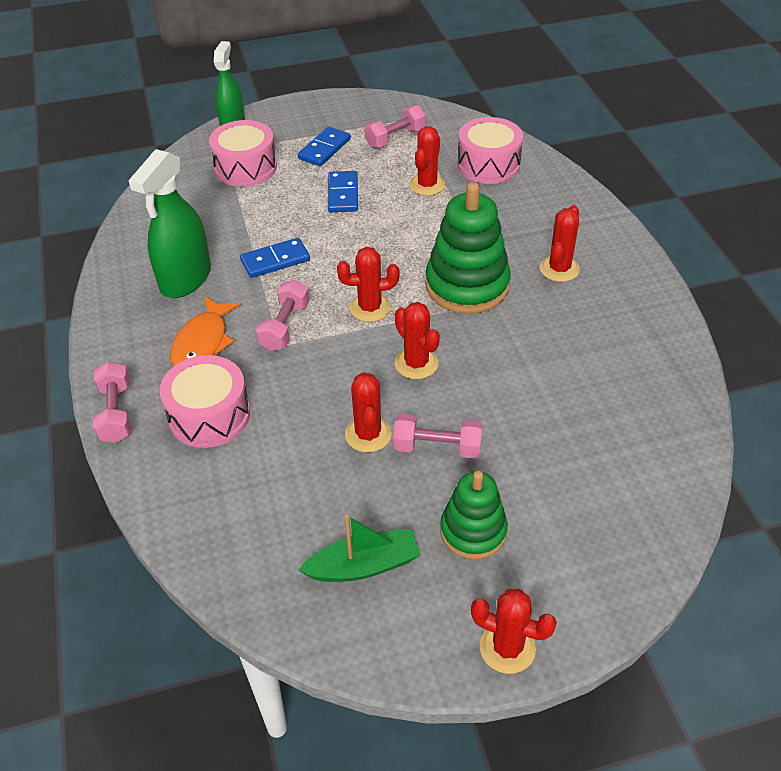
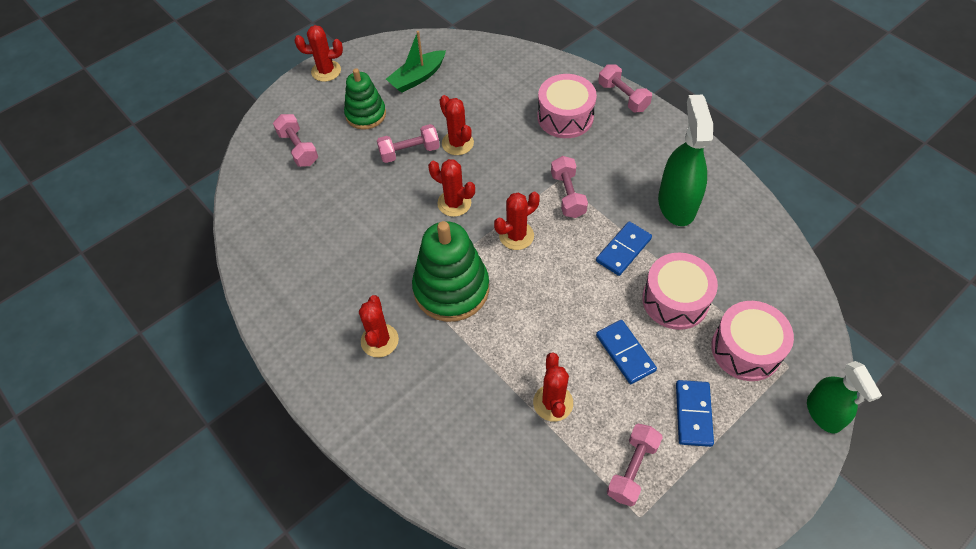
camera: 155 degrees right, 10 degrees up
(203, 342) = (614, 160): orange fish -> none
(488, 165) = (506, 466): pink drum -> pink drum (675, 300)
(592, 514) = (298, 148): none -> pink dumbbell

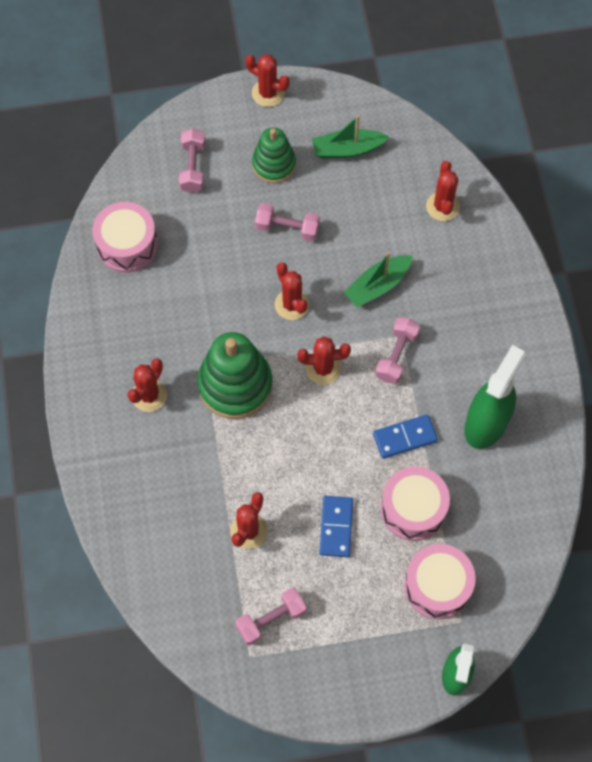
camera: 30 degrees right, 10 degrees up
(457, 143) = (336, 244): red cactus -> red cactus (442, 206)
(513, 154) = (377, 285): none -> green boat
(565, 117) = (454, 274): pink drum -> pink drum (127, 245)
(623, 97) = (526, 284): pink dumbbell -> none
(693, 414) = (351, 609): blue domino -> none

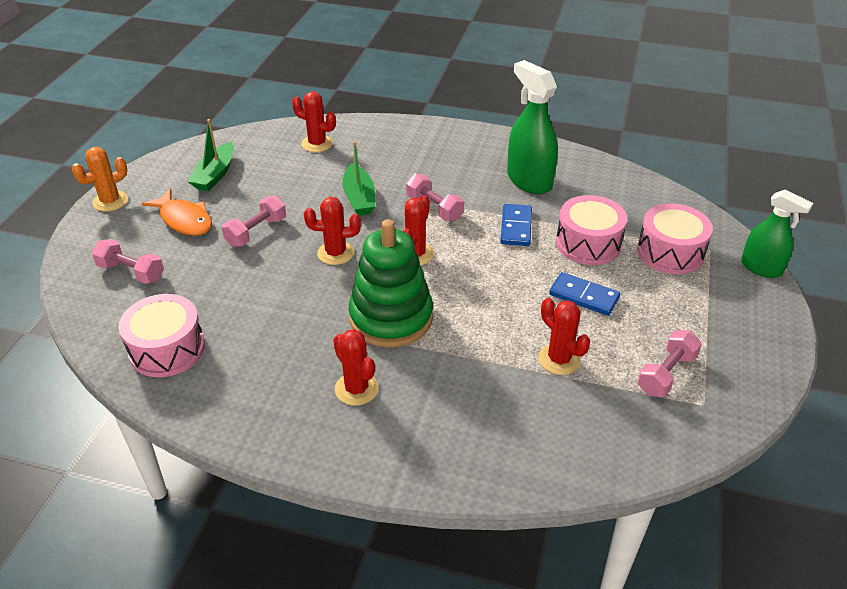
camera: 65 degrees left, 25 degrees down
(268, 93) = (110, 201): red cactus -> orange cactus
(271, 619) = (666, 374): pink dumbbell -> pink dumbbell turned 45 degrees clockwise
(274, 164) = (184, 220): green stacking toy -> orange fish

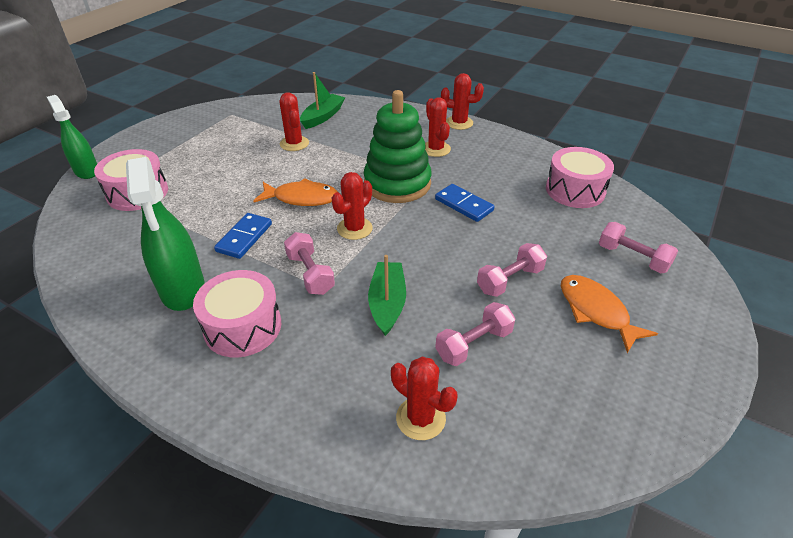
camera: 165 degrees left, 0 degrees up
(110, 201) = (705, 360): orange cactus -> none
(215, 175) = (573, 381): green boat -> green boat (322, 117)
(335, 253) = (429, 242): red cactus -> red cactus (459, 123)
(491, 278) = (302, 198): none -> orange fish
(584, 296) = (241, 174): blue domino -> blue domino (464, 205)
(588, 243) = (195, 211): pink drum -> pink drum (243, 327)
(666, 374) = (235, 128): pink dumbbell -> pink dumbbell (473, 344)

